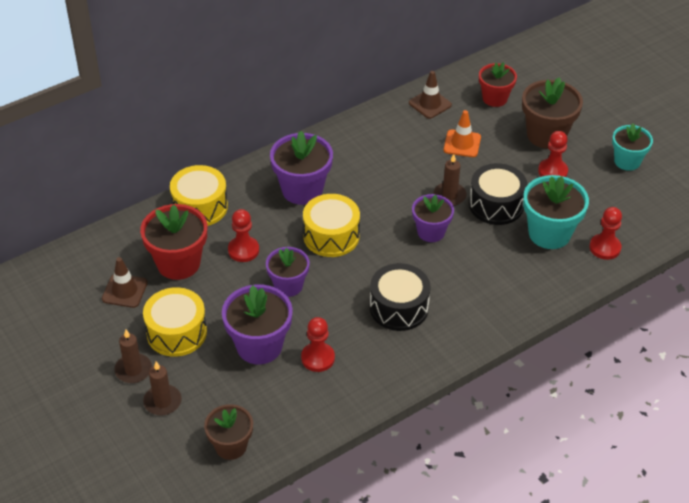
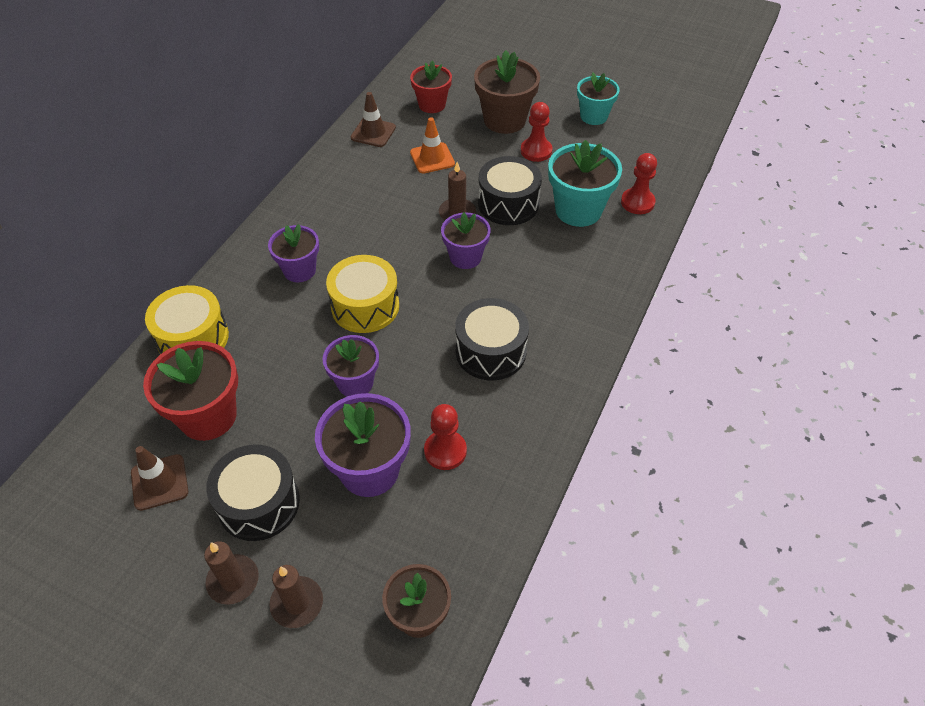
camera: 30 degrees left, 5 degrees up
(176, 332) = (259, 503): yellow drum -> black drum
(243, 250) = (277, 365): red pawn -> none
(302, 190) = (299, 270): purple flower pot -> purple flower pot, size x0.65

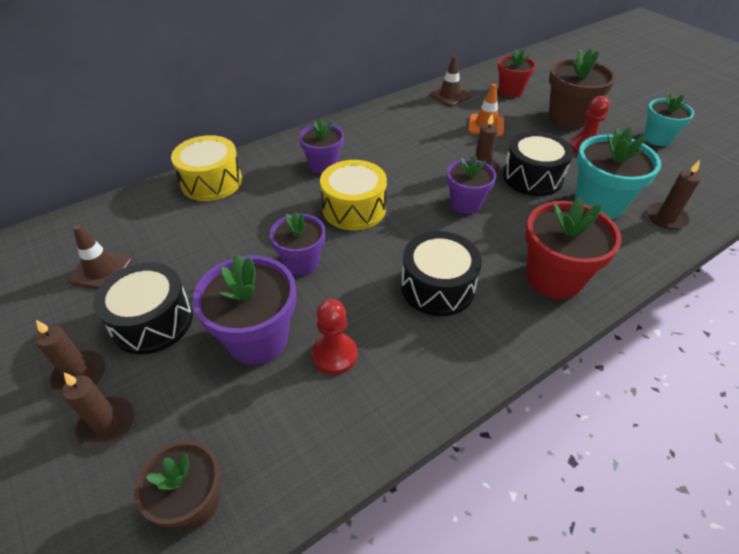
camera: 30 degrees right, 5 degrees down
(208, 416) = (174, 238): red flower pot -> red flower pot (554, 278)
(637, 202) = (666, 218): red pawn -> brown candle

